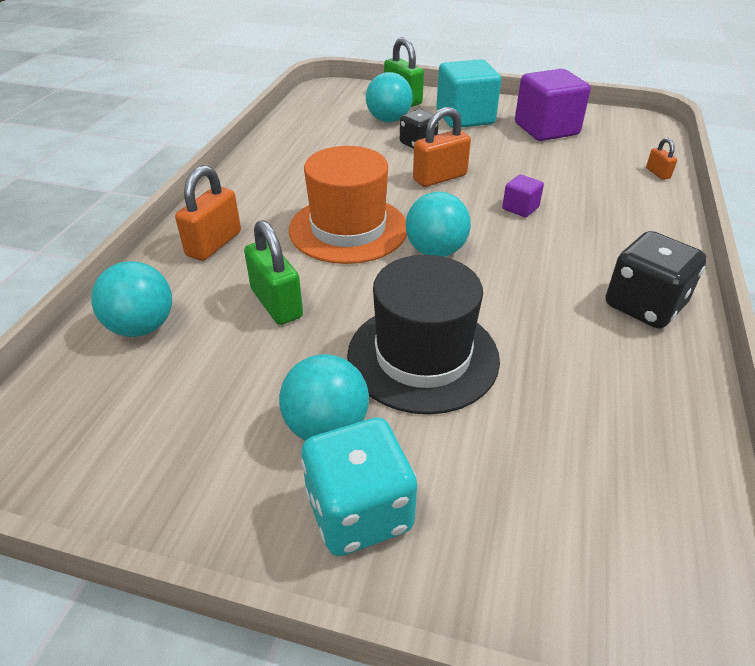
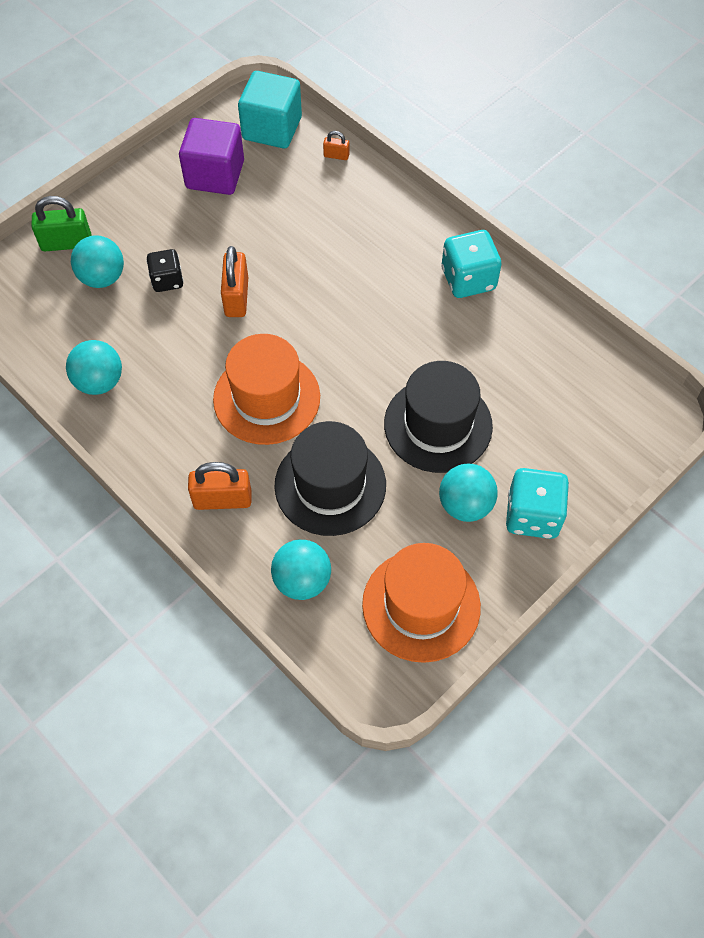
camera: 60 degrees left, 20 degrees up
(148, 441) = (421, 605): none -> orange hat
(214, 244) = (222, 499): orange padlock -> orange padlock turned 60 degrees counterclockwise
(276, 303) = (330, 485): green padlock -> black hat
(435, 251) = (335, 357): turquoise ball -> turquoise ball (99, 382)
(465, 117) = (146, 218): turquoise cube -> turquoise cube (272, 128)
(520, 208) = (319, 272): purple cube -> none
(644, 306) = (468, 279): black dice -> turquoise dice

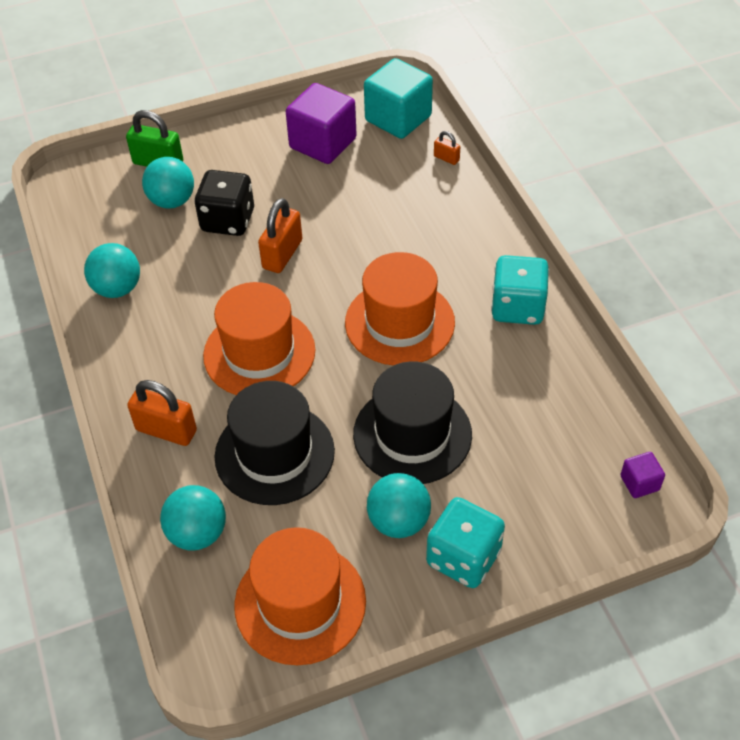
camera: 25 degrees right, 10 degrees down
(167, 280) = (228, 220): black dice -> black dice, size x1.55
(375, 327) = (399, 322): none -> orange hat
(638, 400) = (639, 483): none -> purple cube

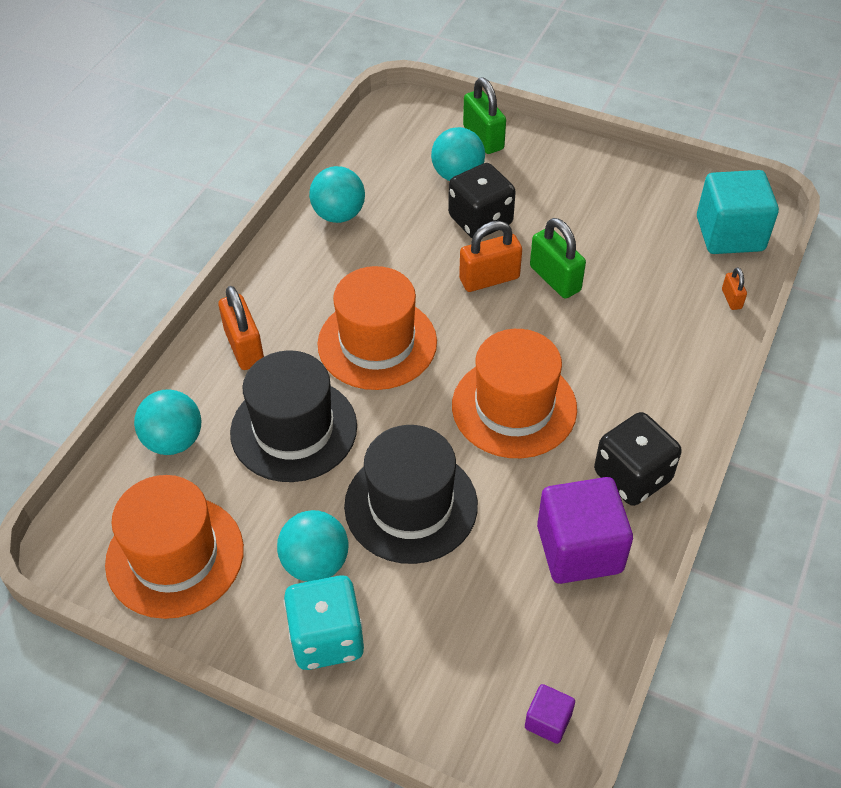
camera: 45 degrees right, 0 degrees up
(323, 143) = (635, 211): purple cube -> purple cube (579, 549)
(325, 223) = (555, 279): none -> green padlock
(517, 307) = (632, 476): turquoise dice -> black dice

